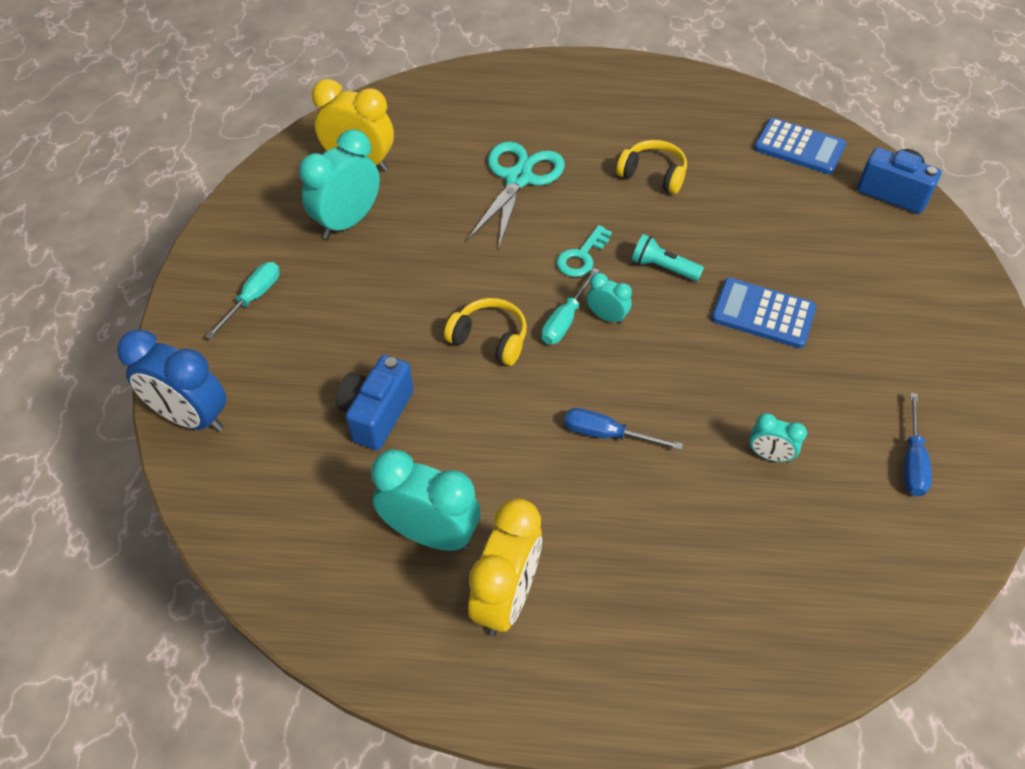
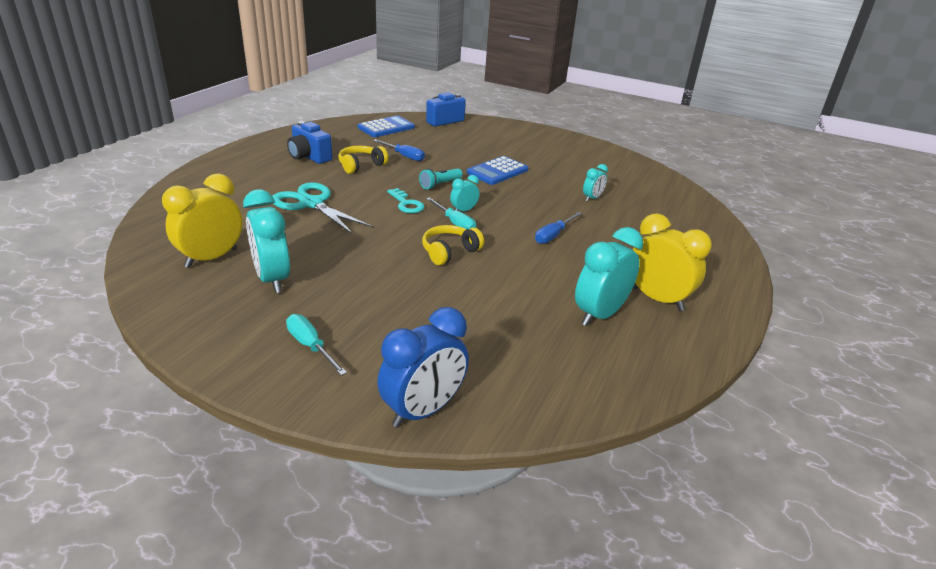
camera: 70 degrees left, 20 degrees down
(376, 414) = (484, 312): blue camera -> blue camera (309, 157)
(912, 461) = (612, 170): blue screwdriver -> blue screwdriver (404, 156)

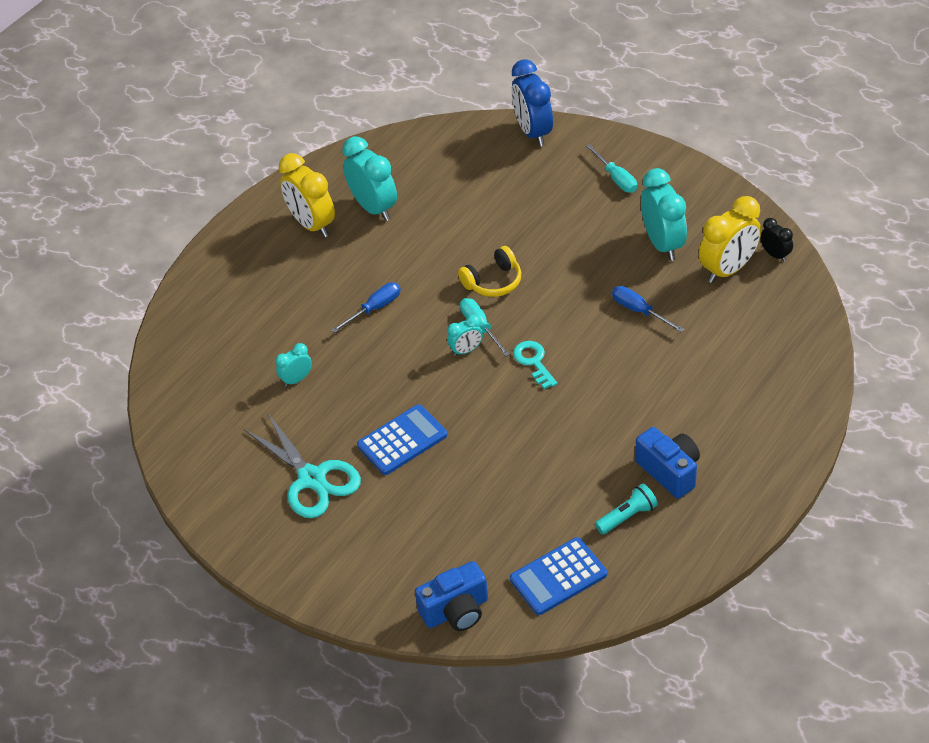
camera: 165 degrees left, 15 degrees up
(154, 269) = (775, 255): none -> black clock
(311, 204) = (647, 359): turquoise scissors -> turquoise scissors (312, 478)
(361, 166) = (593, 449): yellow headphones -> none
(404, 156) = (531, 479): blue screwdriver -> blue screwdriver (639, 311)
(423, 410) = (533, 132): blue clock -> blue clock turned 75 degrees counterclockwise
(440, 185) = (488, 404): turquoise flashlight -> turquoise flashlight (627, 516)
(599, 314) = (374, 208): turquoise clock -> turquoise clock turned 90 degrees counterclockwise

